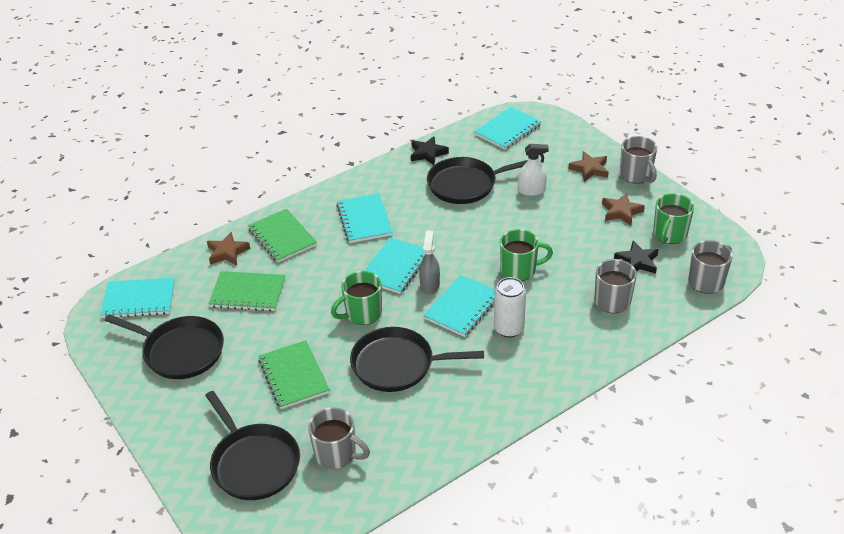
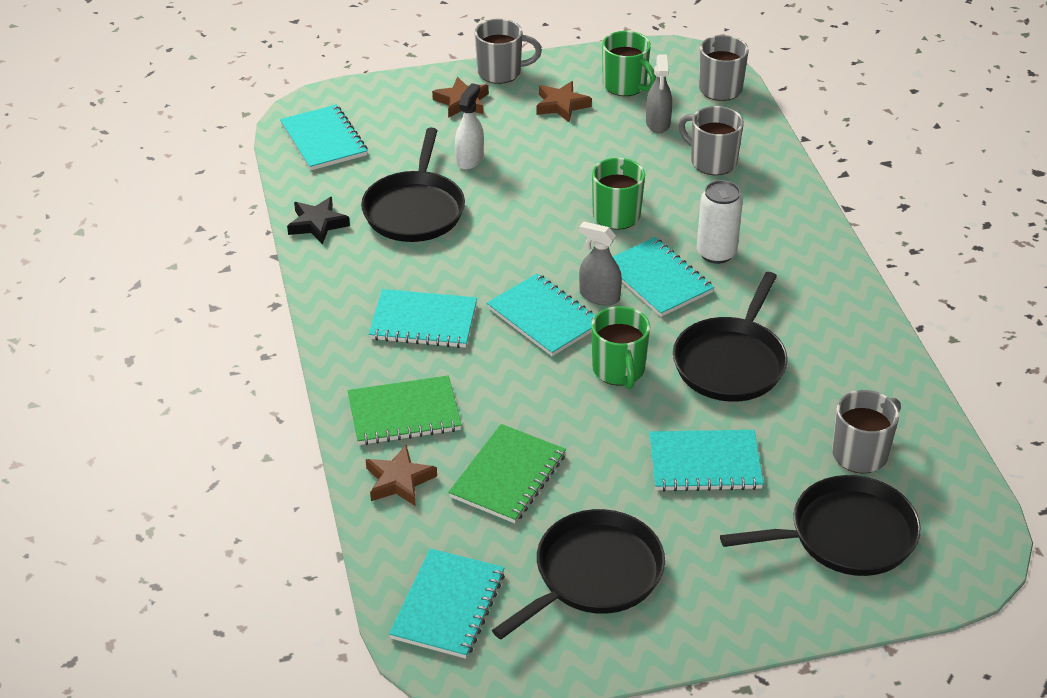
camera: 70 degrees left, 0 degrees up
(293, 376) = (705, 463): green notebook -> turquoise notebook
(637, 262) = (658, 123): black star -> grey spray bottle

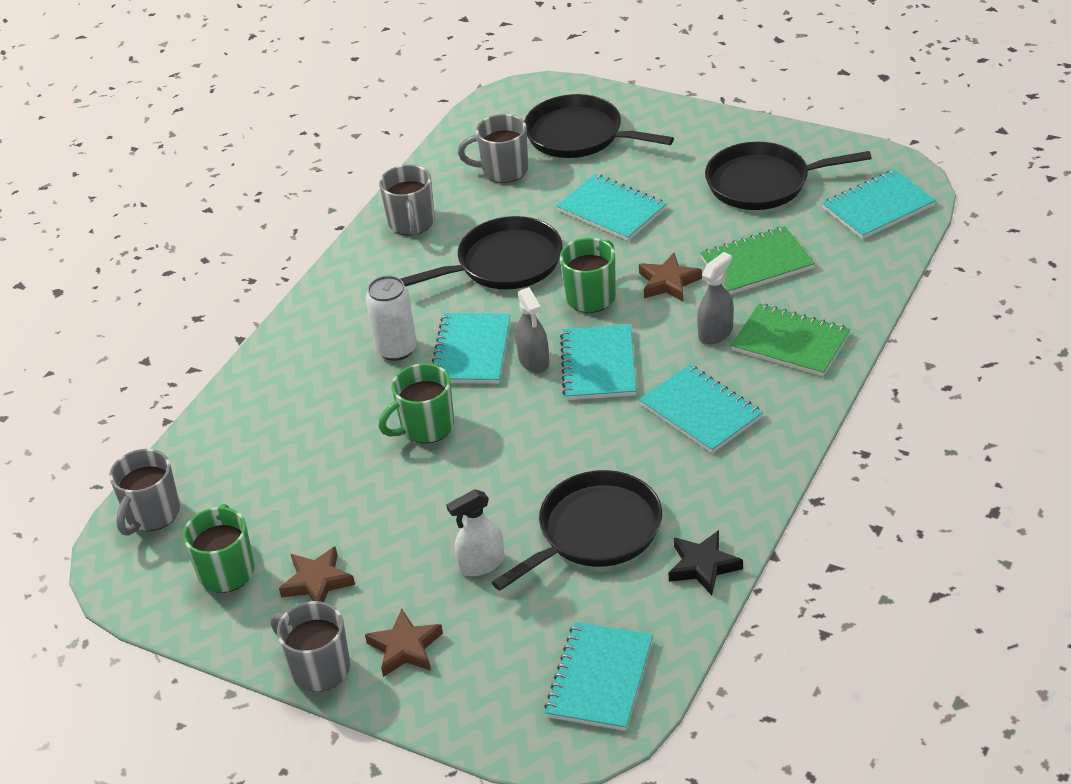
camera: 135 degrees left, 0 degrees up
(399, 481) = (840, 296): brown star -> brown star (668, 282)
(658, 123) = (262, 505): grey spray bottle -> grey spray bottle (715, 333)
(712, 161) = (277, 436): grey mug -> grey mug (411, 223)

